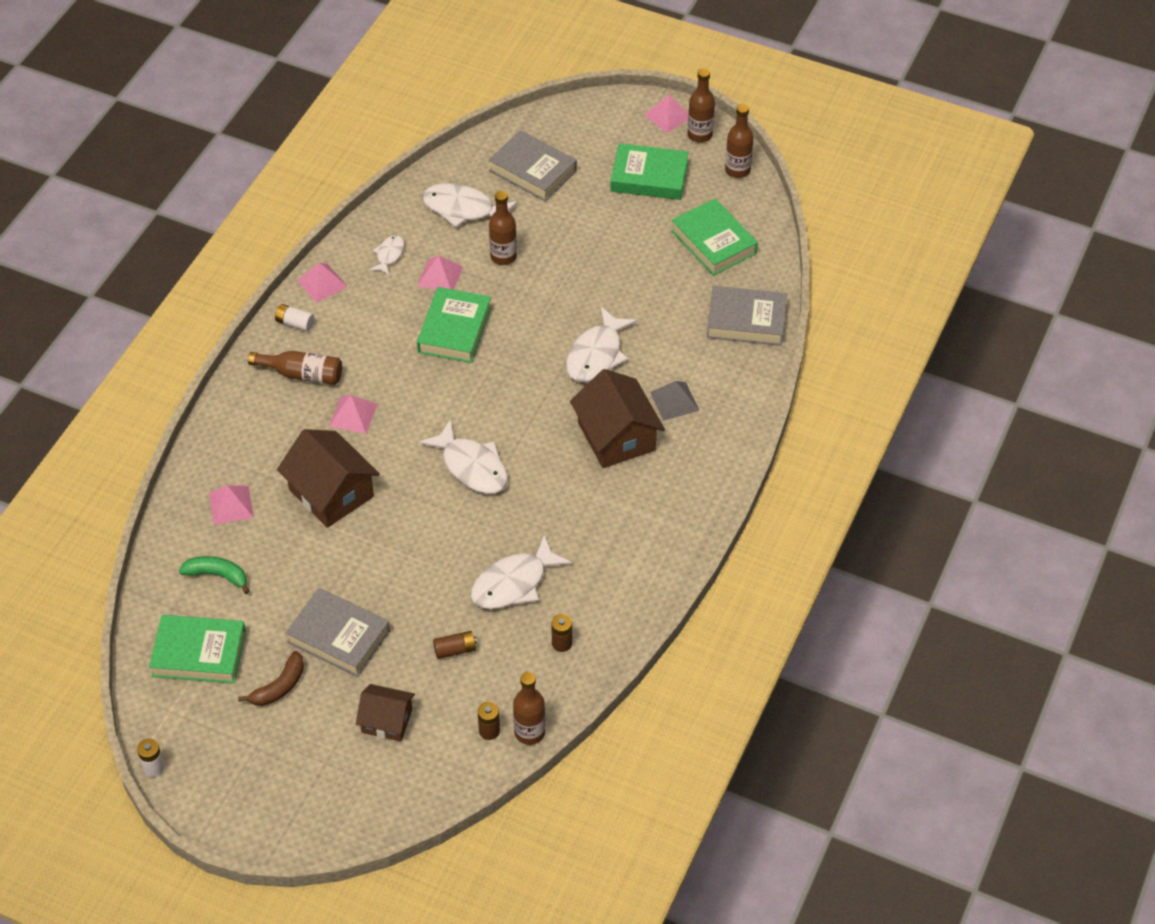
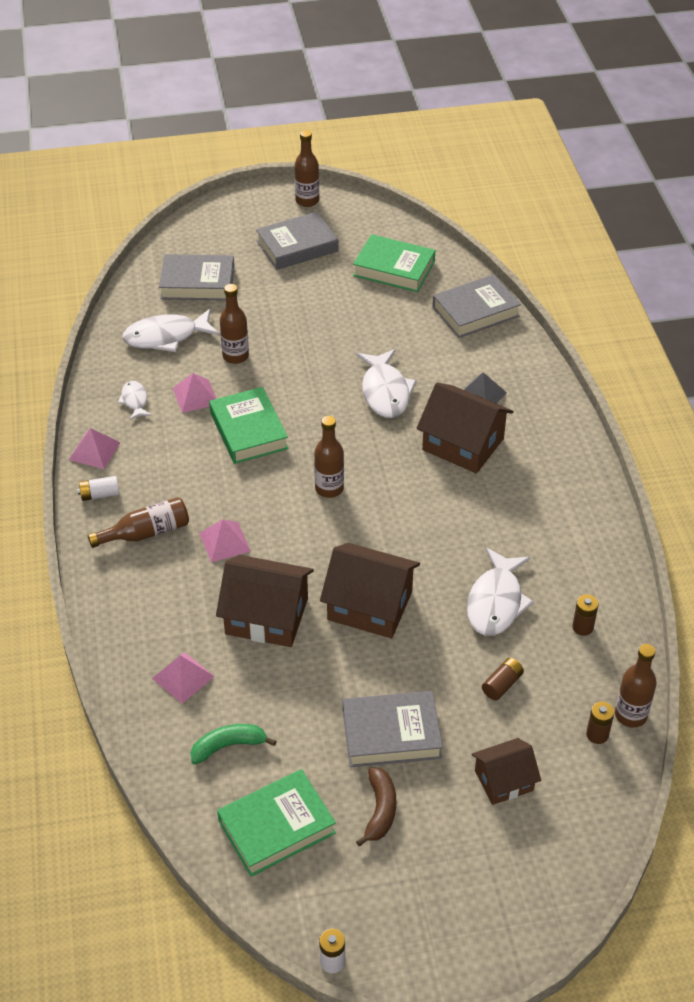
camera: 35 degrees left, 5 degrees down
(414, 529) = (370, 605): none -> brown house
(471, 466) = (368, 529): white fish -> none
(649, 177) = (297, 246): green book -> grey book
(668, 116) = (269, 198): pink pyramid -> none
(737, 170) = (361, 212): brown bottle -> brown bottle (329, 488)

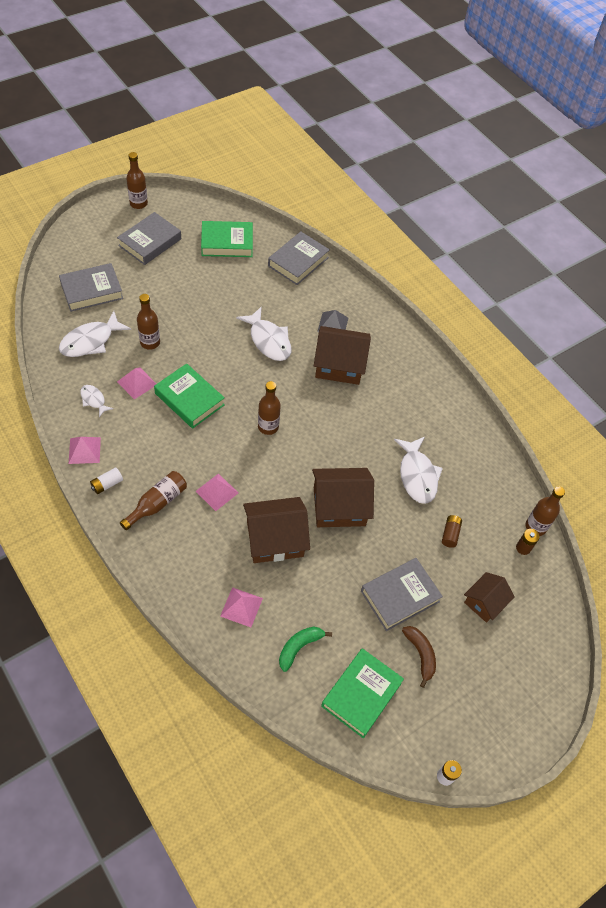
camera: 30 degrees left, 10 degrees up
(582, 627) = (478, 475): brown battery -> none

